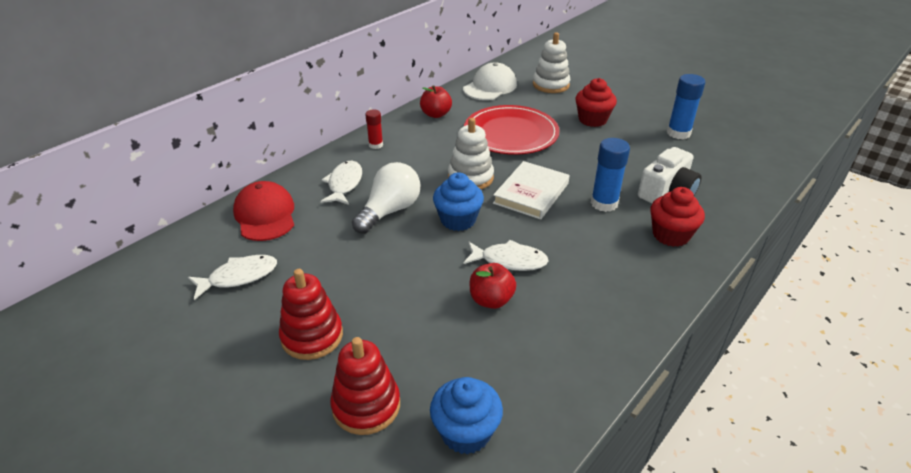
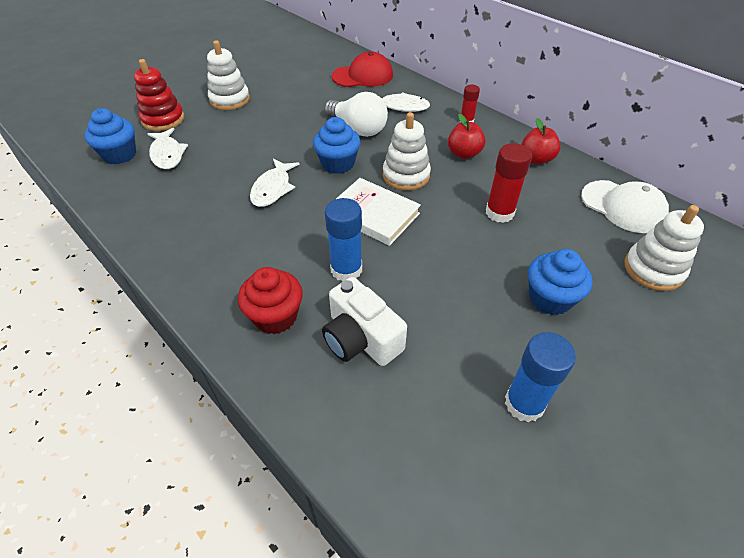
camera: 95 degrees right, 10 degrees up
(239, 277) = (296, 72): white fish -> white fish (167, 154)
(312, 336) = (229, 100): red stacking toy -> white stacking toy
(491, 300) = (229, 174): red apple -> red apple (464, 154)
(511, 133) = (499, 213): red plate -> red glue stick
(592, 120) = (550, 298): red cupcake -> blue cupcake

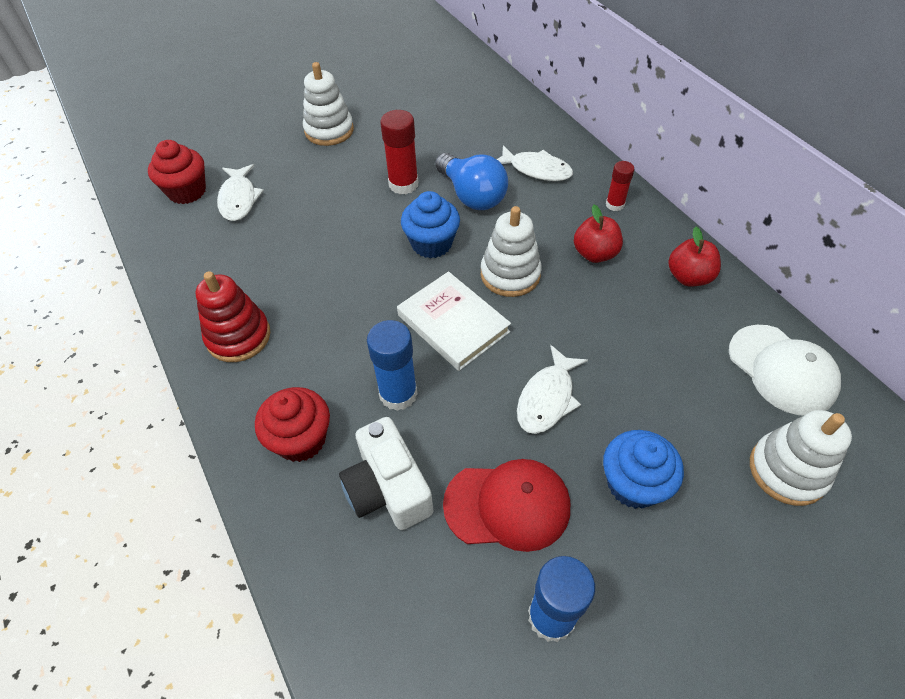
camera: 15 degrees right, 5 degrees up
(120, 155) = (187, 191): blue cupcake -> red cupcake
(163, 119) = (246, 149): red stacking toy -> red stacking toy (238, 336)
(273, 188) = (345, 266): white fish -> white fish (547, 398)
(358, 128) = (472, 195): white light bulb -> blue light bulb
(363, 76) = (502, 116): red cap -> red cap (507, 505)
(499, 213) = (611, 349): red glue stick -> red glue stick (403, 184)

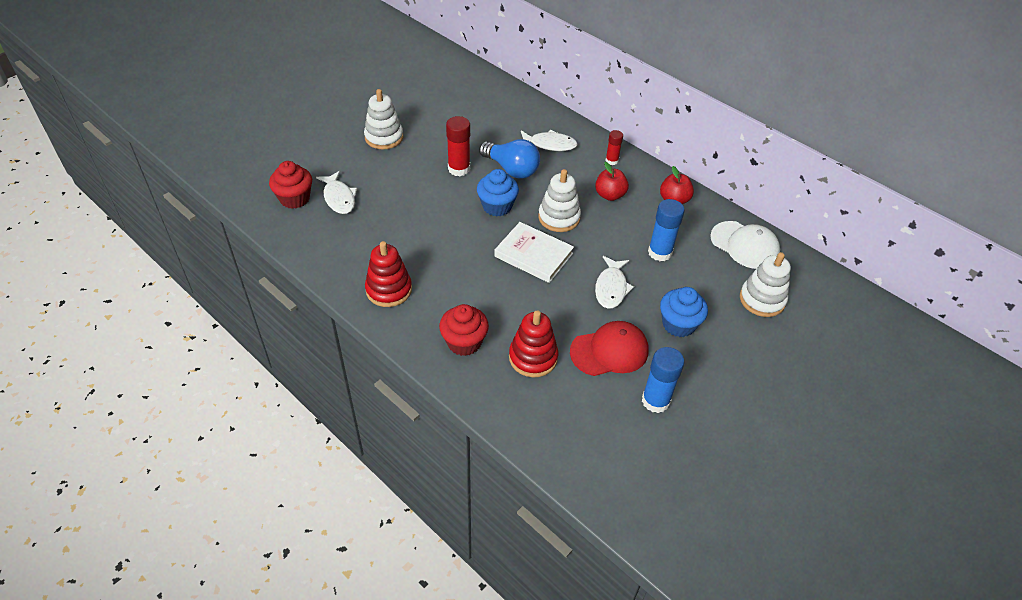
camera: 20 degrees left, 5 degrees down
(388, 488) = (533, 357): white camera -> red stacking toy
(398, 394) = (515, 304): blue glue stick -> blue glue stick (660, 252)

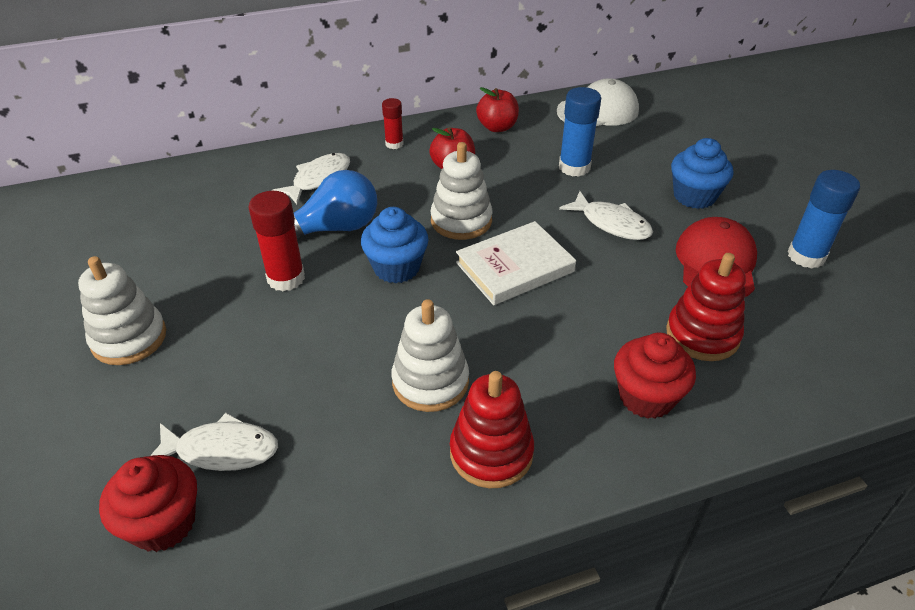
camera: 60 degrees left, 5 degrees down
(762, 300) = (682, 131): white stacking toy -> white stacking toy (430, 382)

